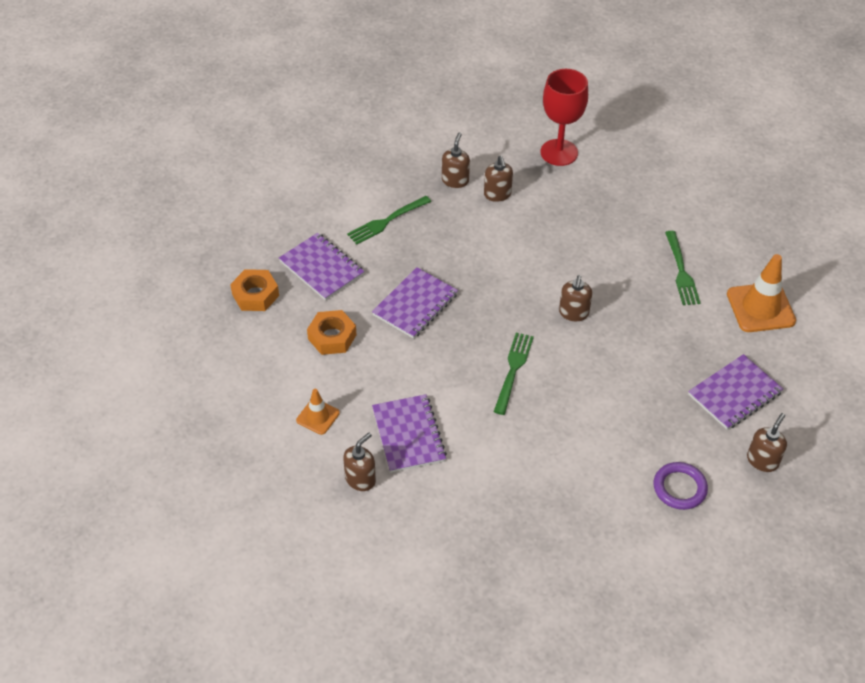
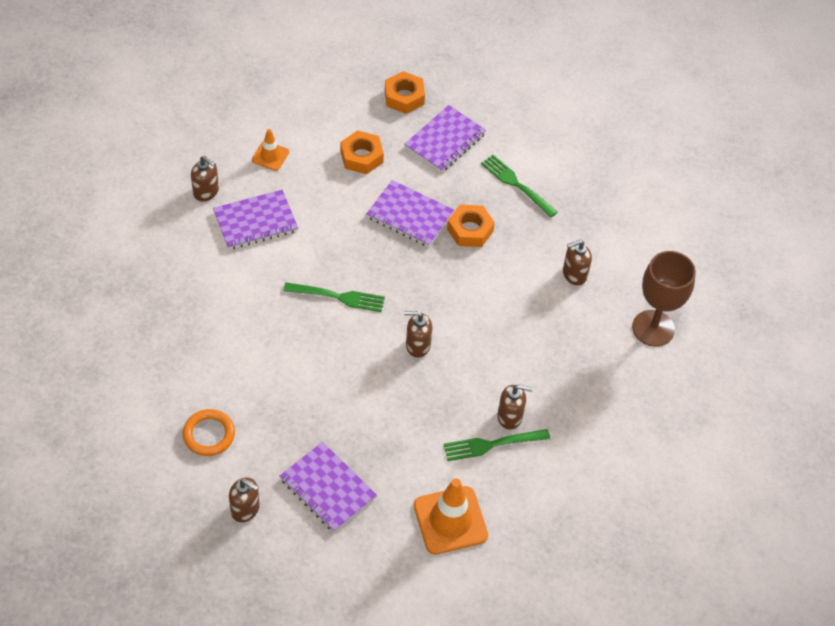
camera: 80 degrees right, 5 degrees up
(439, 261) = (470, 230): none -> orange nut
(455, 180) = (587, 237): brown soap dispenser -> brown soap dispenser (510, 417)
(559, 152) = (653, 328): red goblet -> brown goblet
(679, 488) = (209, 434): purple ring -> orange ring

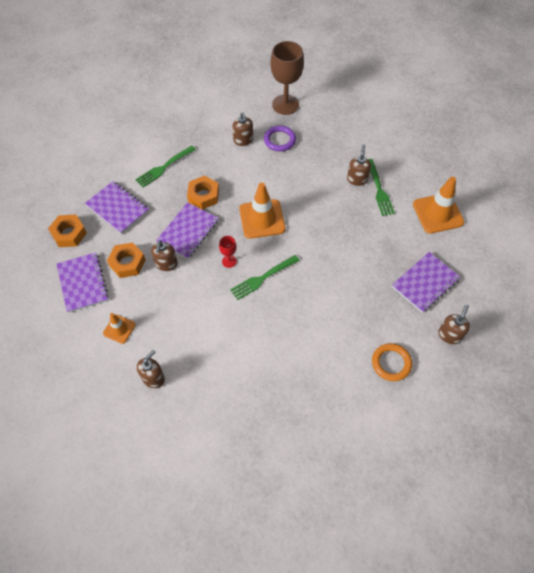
camera: 85 degrees left, 5 degrees up
(255, 221) = (188, 338): purple notebook -> purple notebook (83, 283)
(338, 297) = (263, 278): green fork -> green fork turned 135 degrees counterclockwise
(364, 260) = (229, 261): none -> red goblet
(417, 345) = (304, 229): brown soap dispenser -> brown soap dispenser (166, 264)
(433, 296) = (262, 219): none -> orange traffic cone
(579, 319) = (279, 140): none -> purple ring

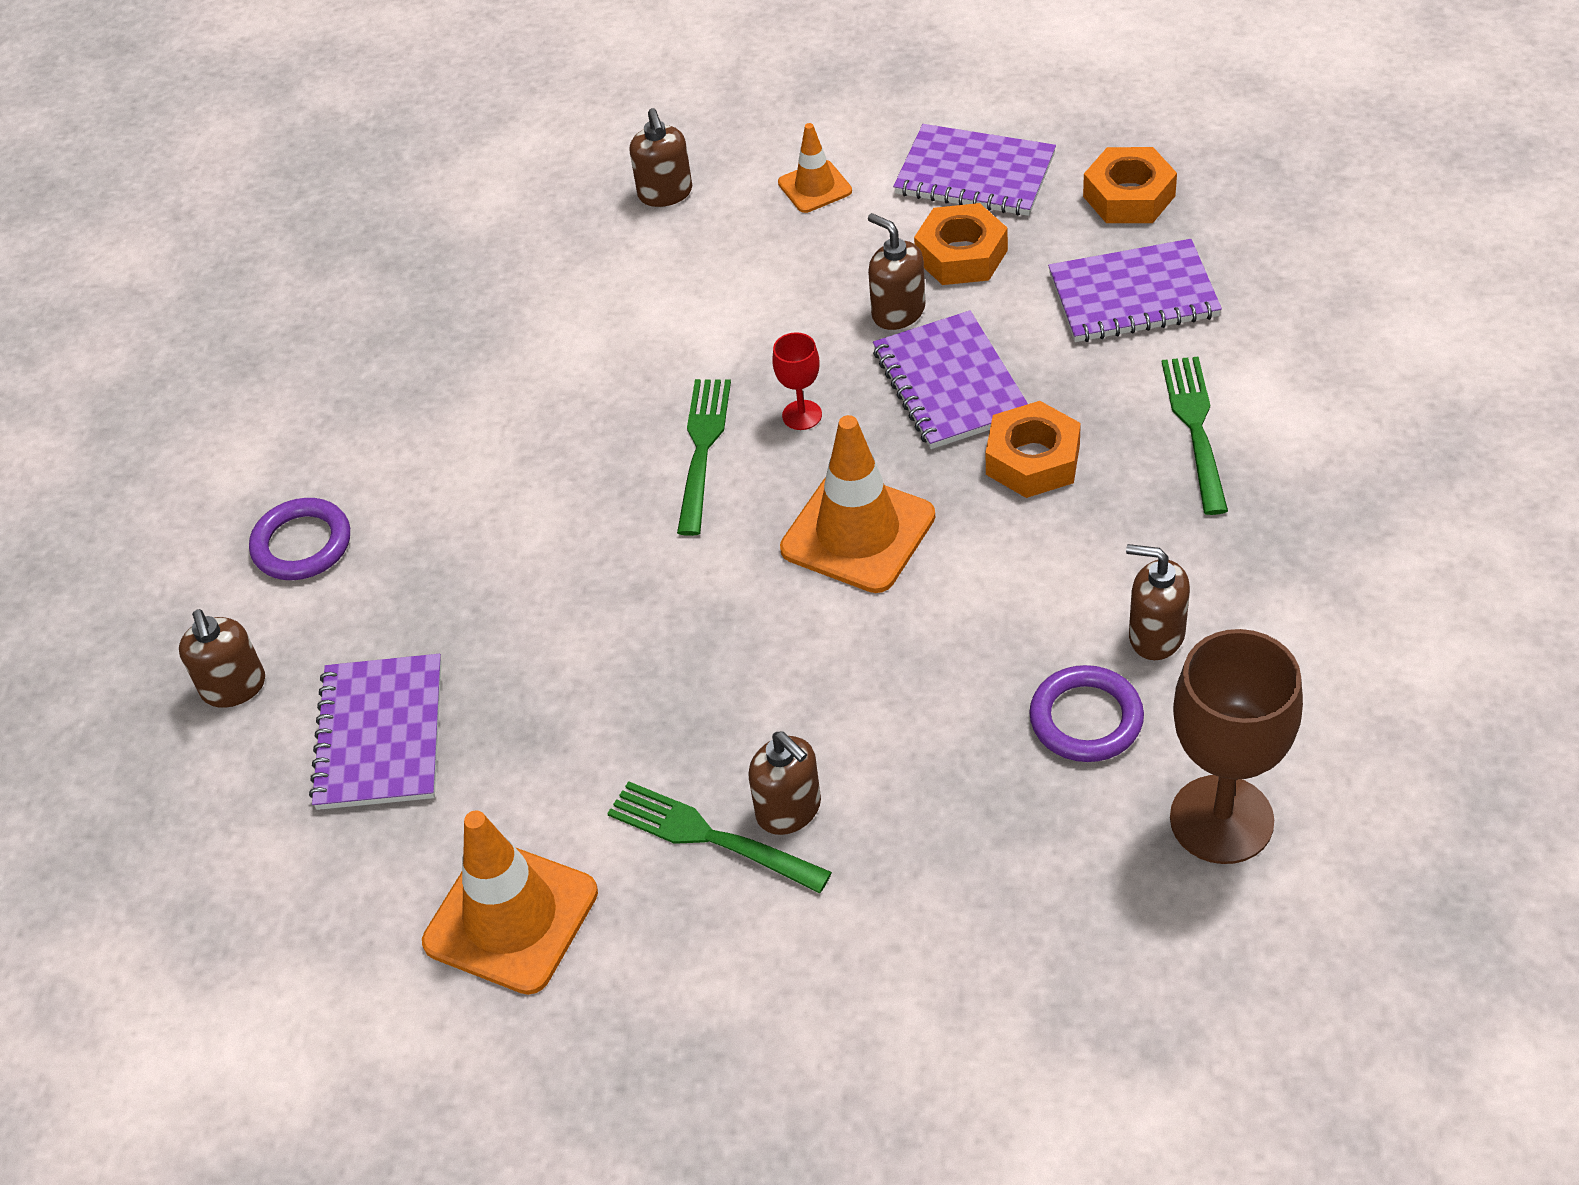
camera: 135 degrees right, 10 degrees down
(391, 363) = (302, 544): orange ring -> purple ring

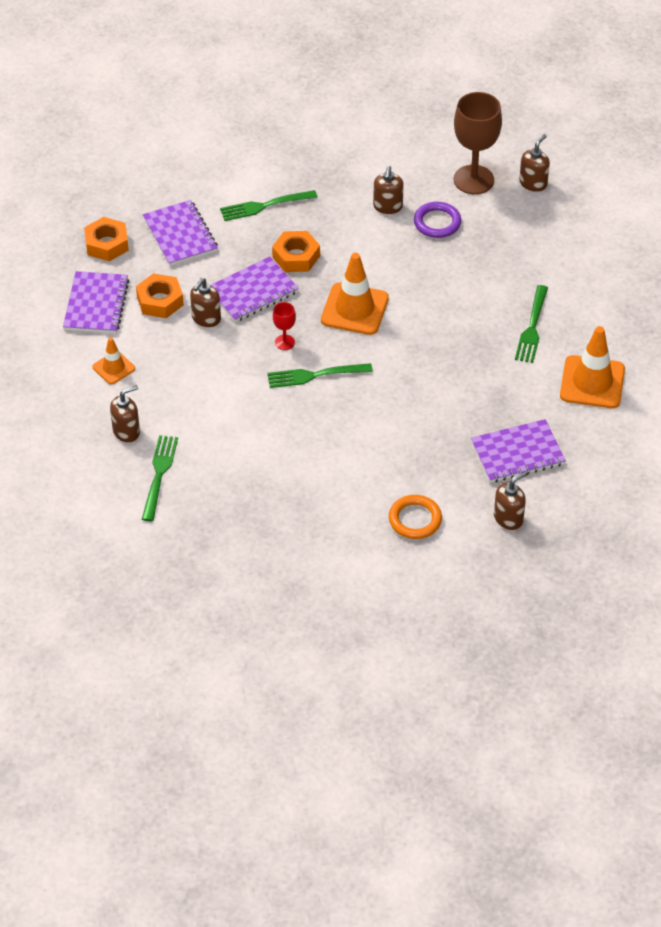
camera: 110 degrees left, 0 degrees up
(302, 544) = (415, 519): purple ring -> orange ring
(556, 225) = (159, 474): none -> green fork
(789, 810) = (511, 305): brown soap dispenser -> brown soap dispenser (533, 183)

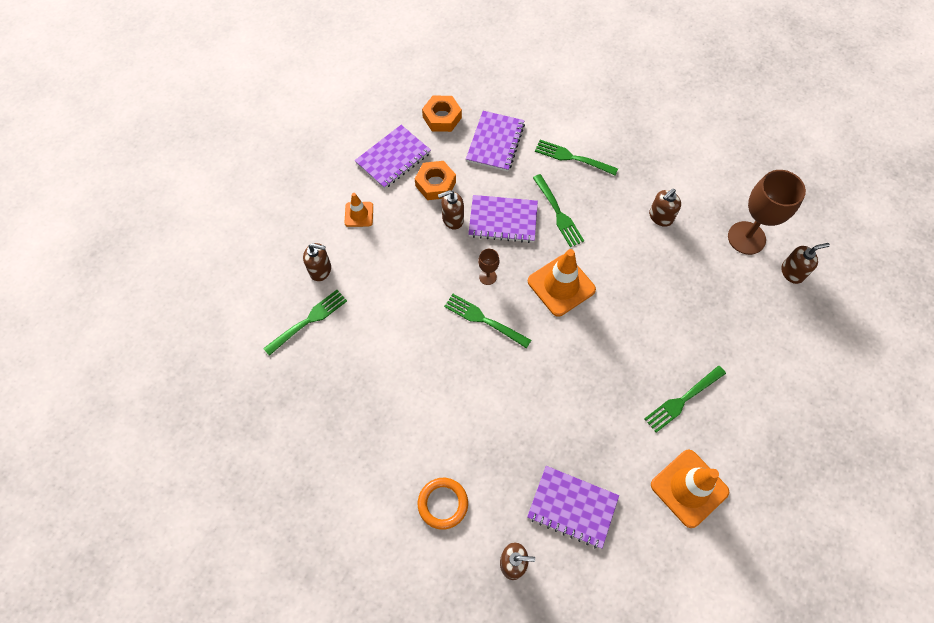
camera: 40 degrees right, 15 degrees up
(284, 342) = (487, 277): red goblet -> brown goblet
(296, 256) = (558, 213): orange nut -> green fork
(437, 222) = (686, 255): purple ring -> none

